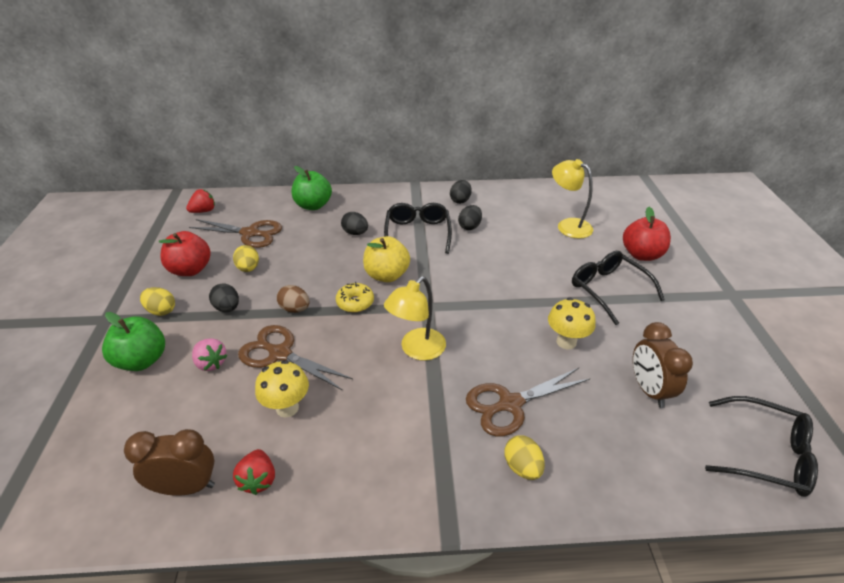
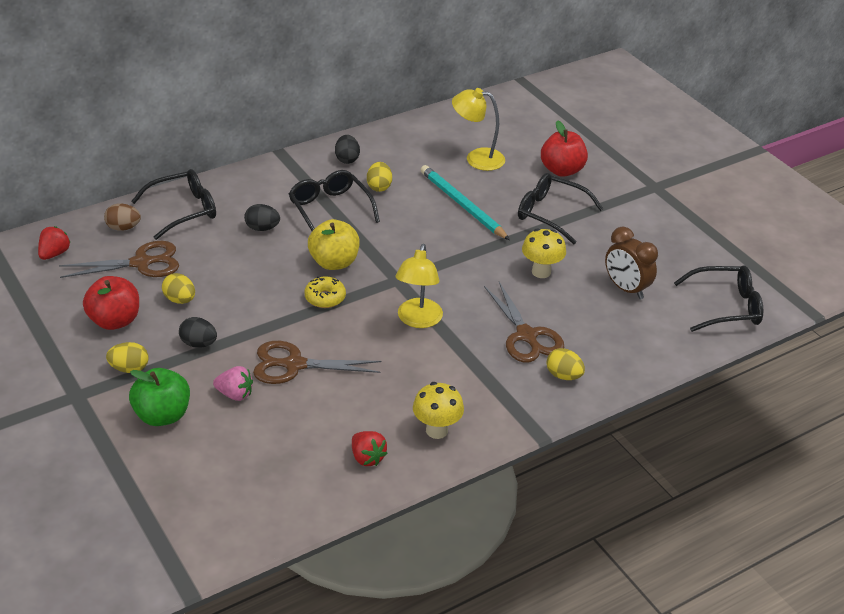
camera: 30 degrees left, 0 degrees up
(186, 487) = (312, 484): brown clock -> none
(287, 408) = (343, 403): yellow mushroom -> yellow mushroom (436, 430)
(295, 309) = (270, 322): brown egg -> brown egg (123, 228)
(313, 205) = (184, 210): green apple -> black glasses
(469, 226) = (379, 187): black egg -> yellow egg
(510, 404) = (526, 335): brown scissors -> brown scissors turned 60 degrees counterclockwise
(529, 259) = (462, 205): none -> turquoise pencil

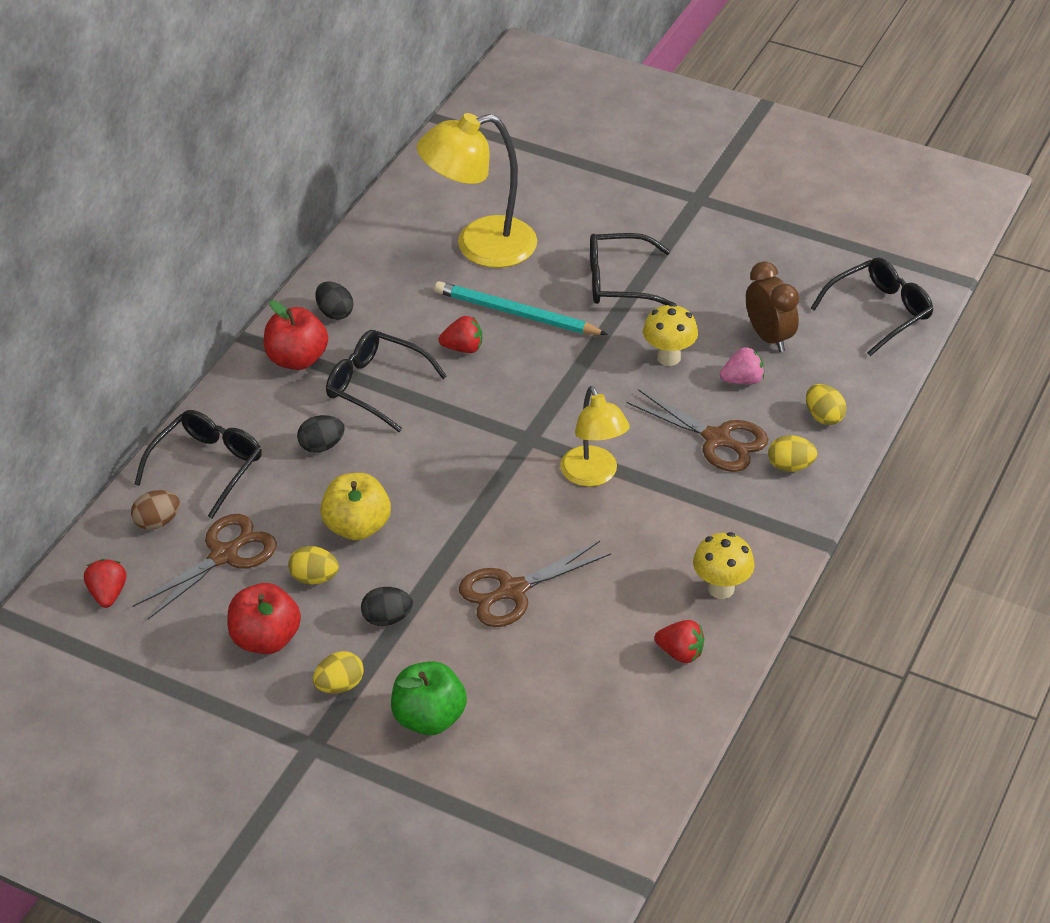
camera: 30 degrees left, 5 degrees up
(235, 394) = (482, 655): pink strawberry -> pink strawberry (742, 380)
(325, 298) = (472, 497): yellow donut -> none
(334, 262) = (442, 450): yellow apple -> yellow apple (357, 527)
(379, 187) = (404, 332): yellow egg -> yellow egg (823, 417)
(407, 210) = (463, 348): none -> red strawberry
(477, 158) = (480, 246): yellow lamp -> yellow lamp, size x1.55
(562, 170) = (584, 221): red apple -> red apple (297, 359)
(626, 289) = (769, 337): brown clock -> brown clock turned 135 degrees counterclockwise

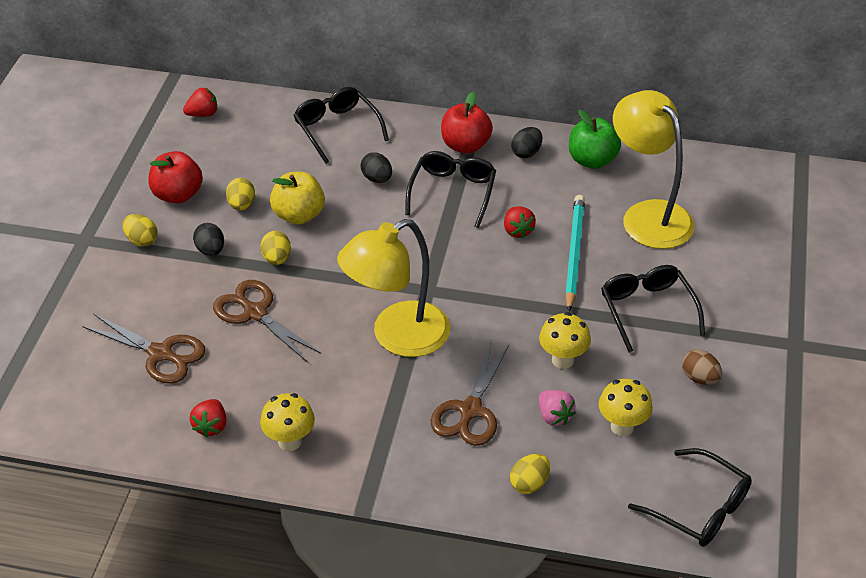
camera: 75 degrees right, 0 degrees up
(157, 522) = (275, 119): brown egg -> brown egg (699, 378)
(207, 466) = (337, 128): black glasses -> black glasses turned 135 degrees counterclockwise
(224, 555) = (252, 157): brown scissors -> brown scissors (160, 354)
(429, 718) = (118, 292): green apple -> green apple (592, 160)
(593, 475) = (397, 337): yellow lamp -> yellow lamp, size x1.55
(769, 337) = (622, 427): brown clock -> yellow mushroom
(790, 466) = (454, 468): yellow egg -> yellow egg (276, 259)

